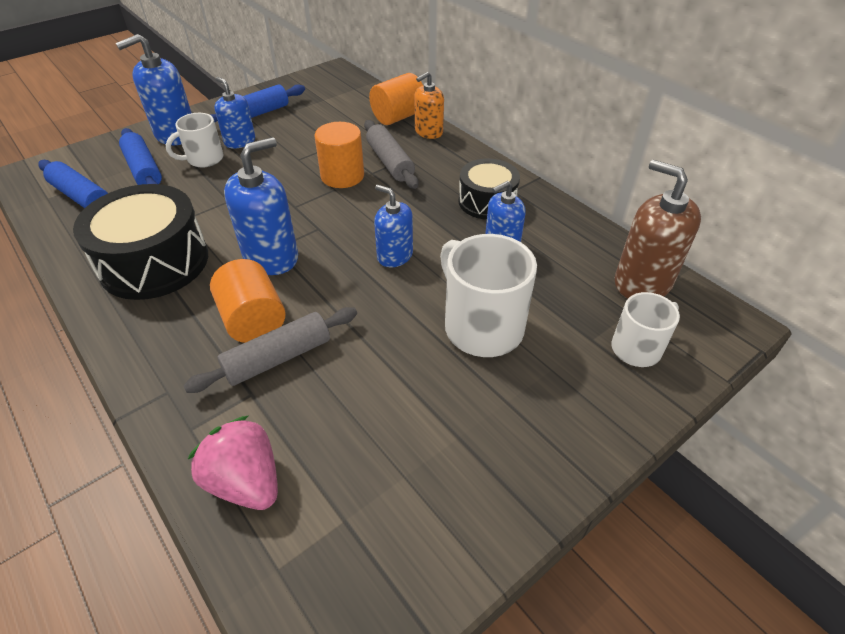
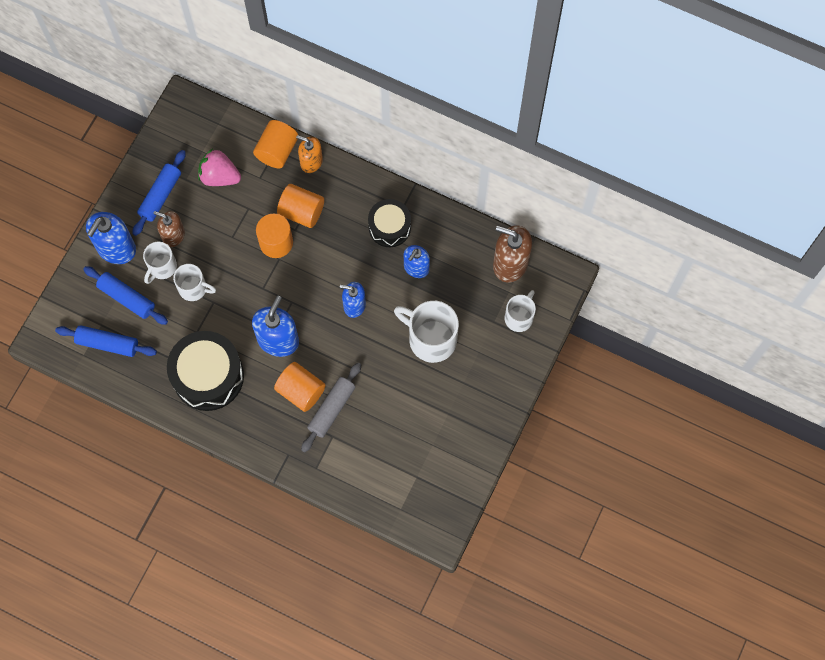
camera: 25 degrees left, 25 degrees up
(219, 184) = (194, 288): none -> white mug
(240, 141) = (173, 235): blue soap dispenser -> brown soap dispenser
(246, 481) = (361, 480): pink strawberry -> pink strawberry (219, 176)
(390, 162) = (301, 212): grey rolling pin -> orange cylinder
(428, 132) = (311, 162): orange soap dispenser -> orange soap dispenser turned 90 degrees clockwise

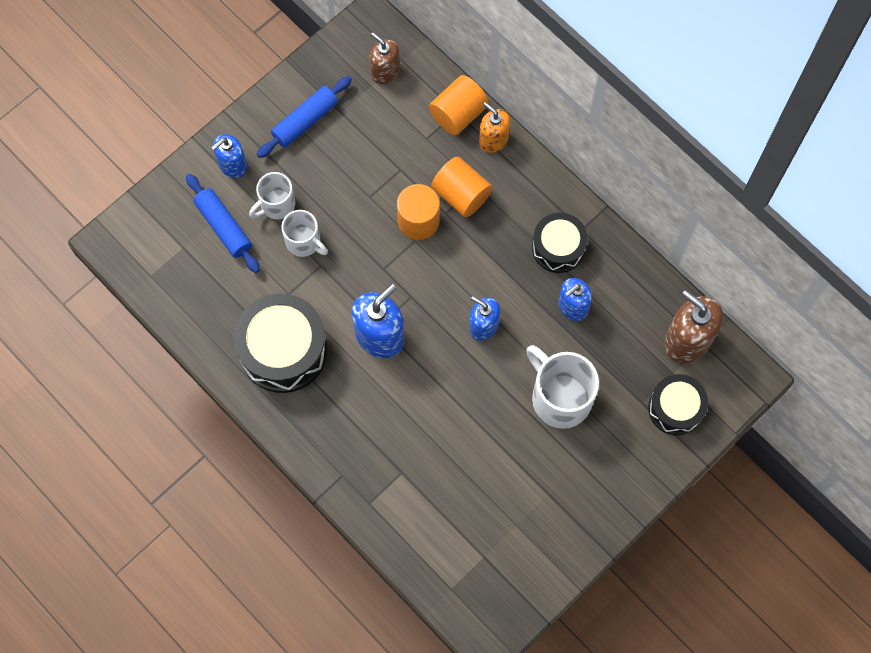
camera: 20 degrees right, 0 degrees up
(107, 343) = (183, 272): blue rolling pin -> none
(116, 248) = (232, 165): blue soap dispenser -> blue soap dispenser, size x0.63
(173, 235) = (303, 172): brown soap dispenser -> brown soap dispenser (385, 71)
(219, 176) = (381, 121): pink strawberry -> none
(301, 391) = (384, 406): orange cylinder -> none
(331, 409) = (412, 440): grey rolling pin -> none
(519, 317) = (675, 408): white mug -> black drum

